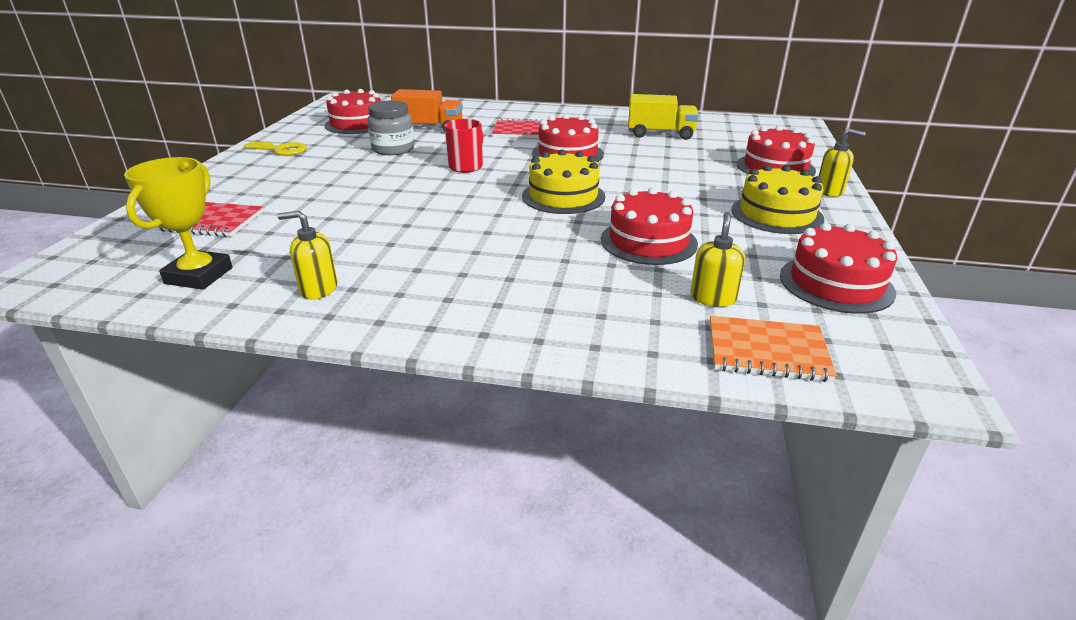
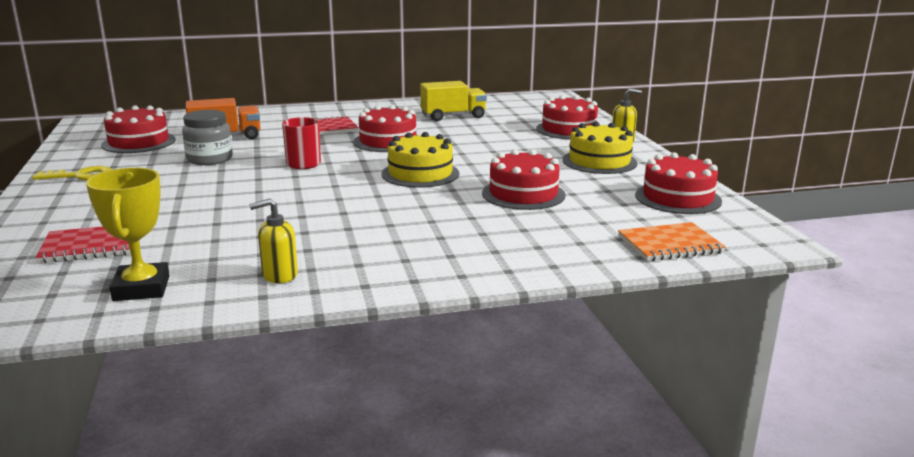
camera: 25 degrees left, 10 degrees down
(713, 298) = (605, 221): yellow soap dispenser -> none

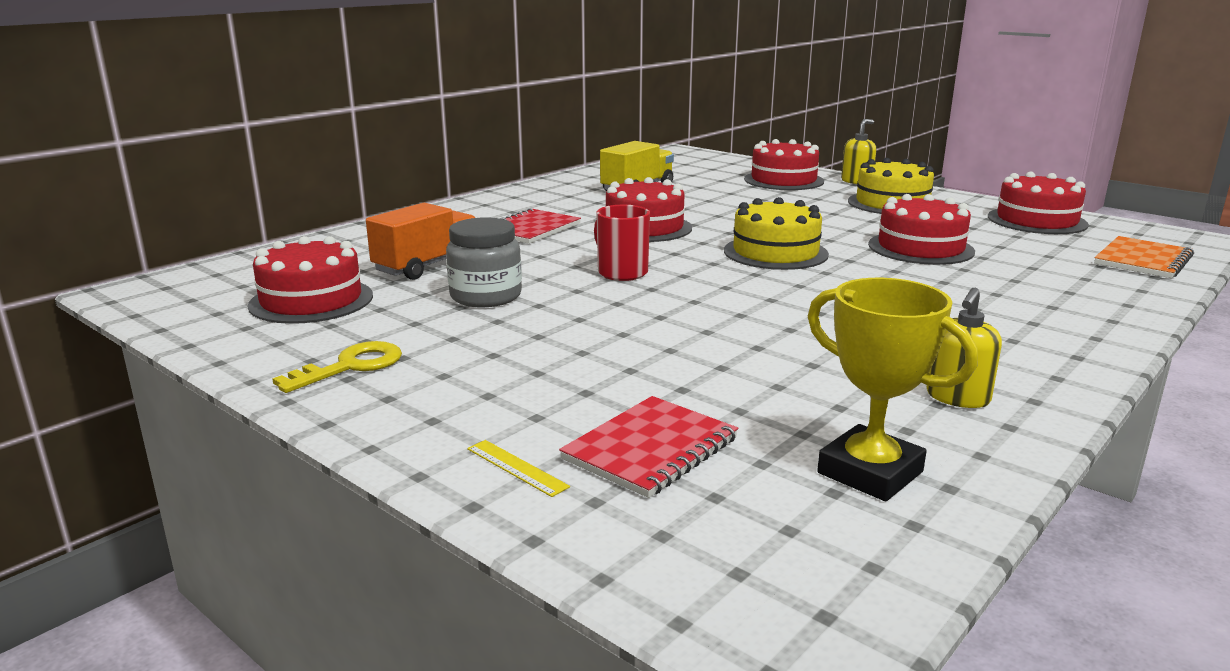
camera: 35 degrees left, 0 degrees up
(30, 235) = (516, 467): none -> yellow ruler

